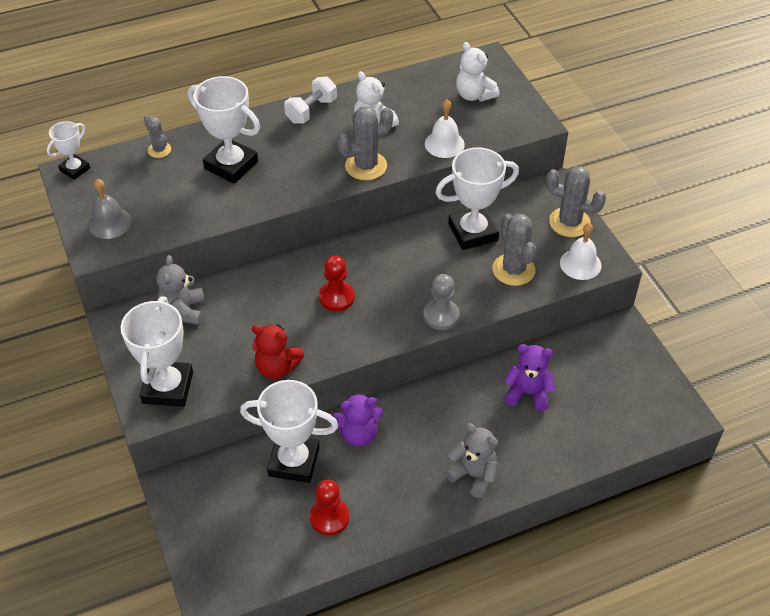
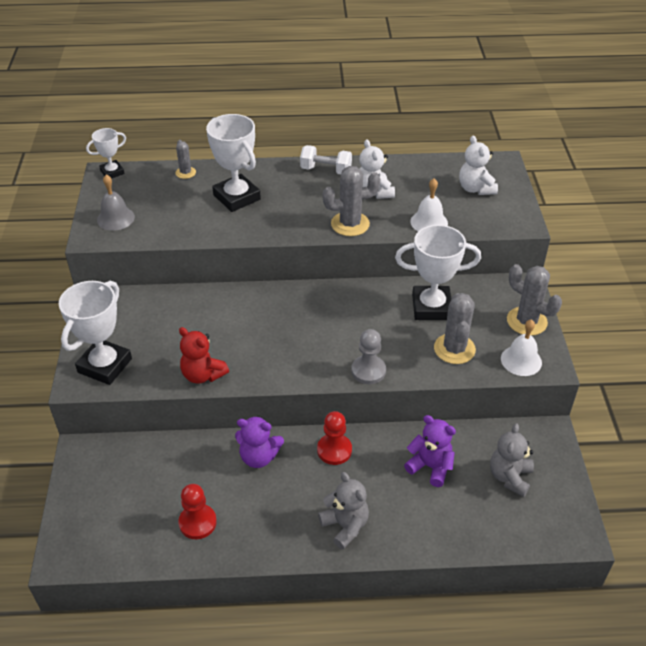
camera: 20 degrees right, 5 degrees down
(183, 310) = (151, 307): grey teddy bear -> grey teddy bear (509, 477)
(294, 461) = (191, 463): white trophy -> none
(311, 111) = (326, 170): white dumbbell -> white dumbbell turned 45 degrees clockwise
(336, 297) = (283, 330): red pawn -> red pawn (334, 450)

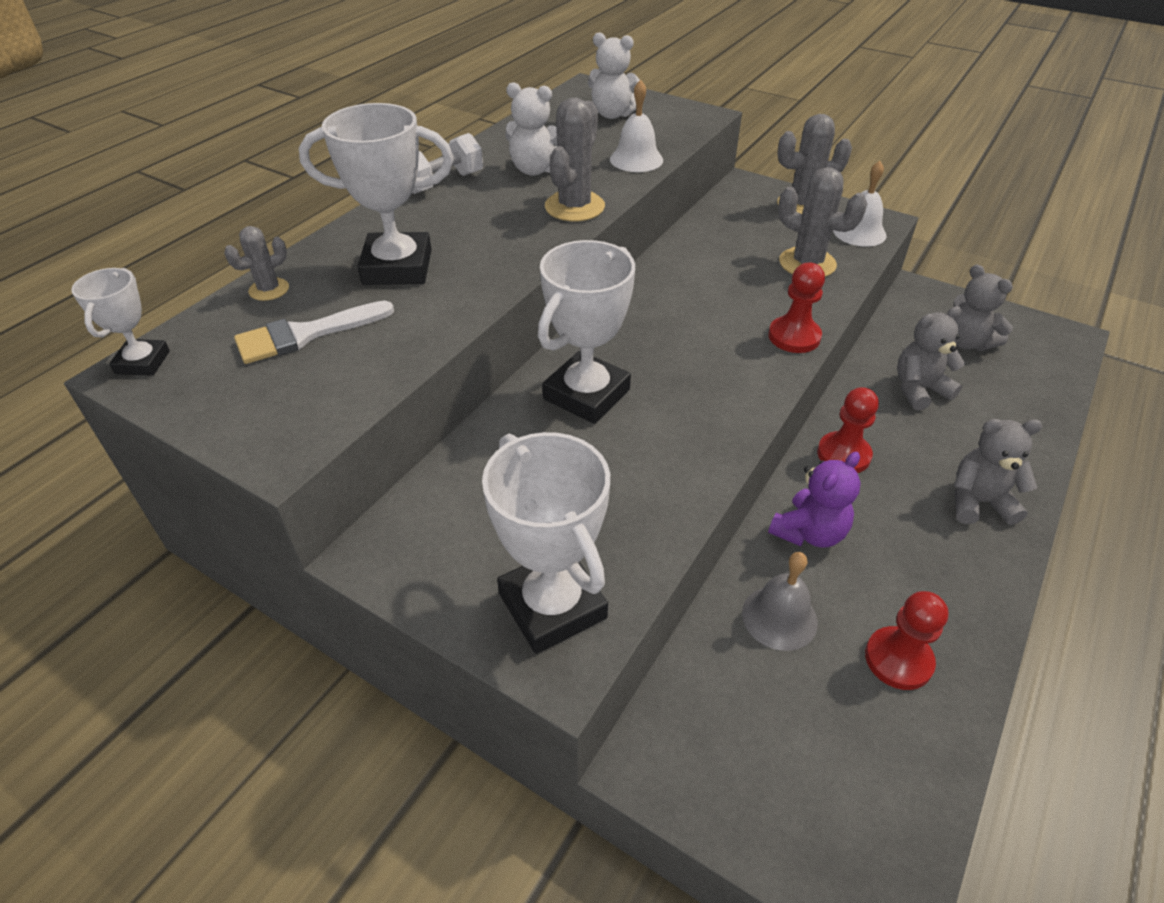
camera: 55 degrees left, 0 degrees up
(115, 218) = (272, 404): grey bell -> grey bell (779, 617)
(165, 201) = (305, 334): none -> white brush
(185, 173) = (269, 289): grey cactus -> grey cactus turned 60 degrees counterclockwise
(203, 375) = (677, 490): red teddy bear -> none
(368, 371) = (794, 337): grey pawn -> red pawn
(430, 467) = (919, 389): purple teddy bear -> grey teddy bear
(431, 307) = (724, 249): white trophy -> white trophy (586, 394)

